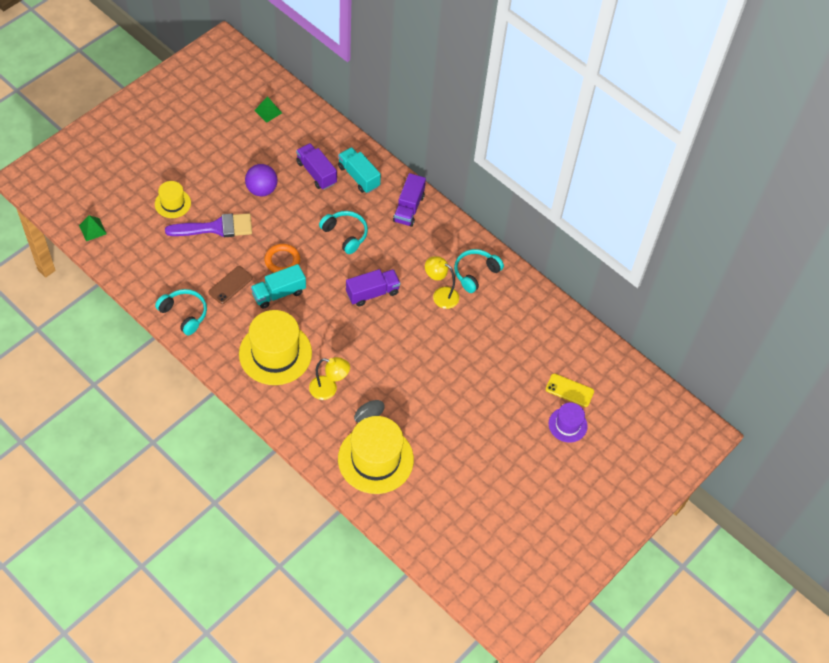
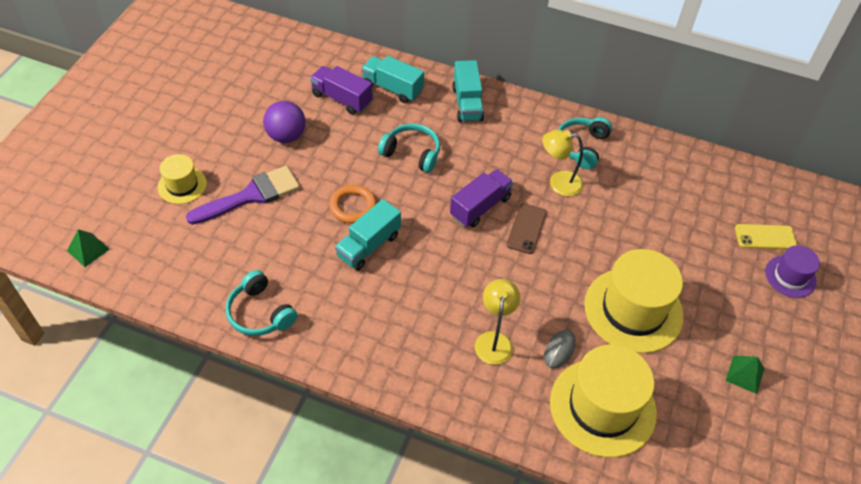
camera: 20 degrees left, 5 degrees down
(184, 314) = (260, 313): turquoise headphones -> turquoise headphones turned 150 degrees counterclockwise
(230, 285) = (302, 256): brown phone -> brown phone (526, 228)
(268, 111) = (251, 53): green pyramid -> green pyramid (745, 374)
(275, 353) = (403, 320): yellow hat -> yellow hat (633, 310)
(329, 389) = (494, 340): yellow lamp -> yellow lamp turned 75 degrees counterclockwise
(408, 208) = (467, 103): purple truck -> turquoise truck

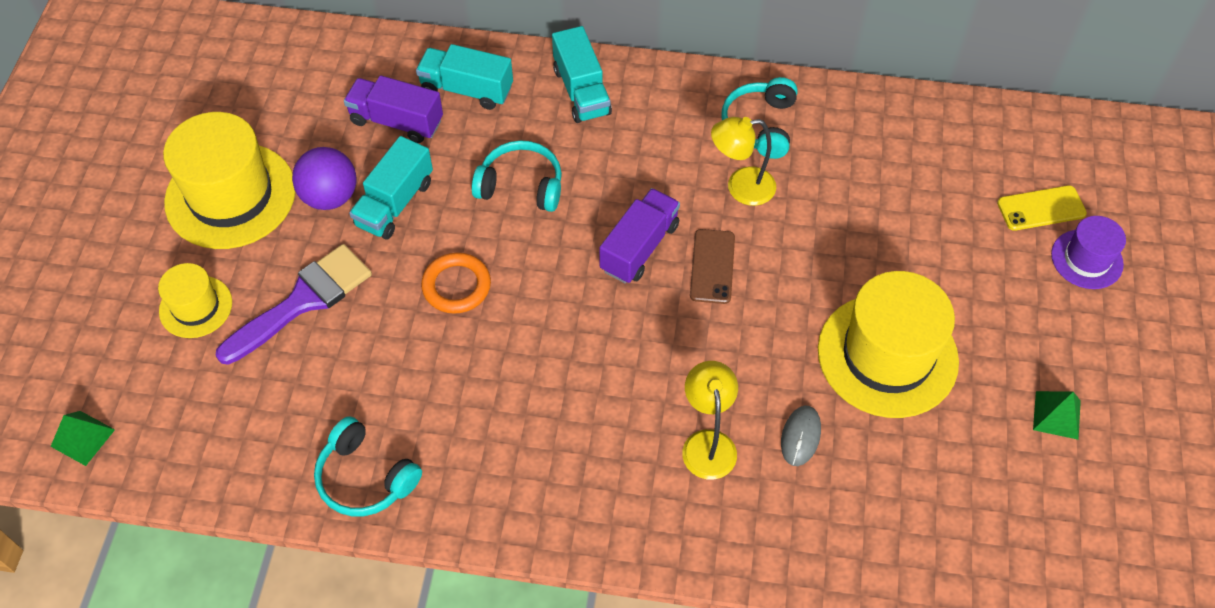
camera: 10 degrees left, 5 degrees up
(368, 246) = (495, 341): turquoise truck -> turquoise truck (395, 203)
(602, 407) = (878, 506): yellow hat -> yellow hat (230, 195)

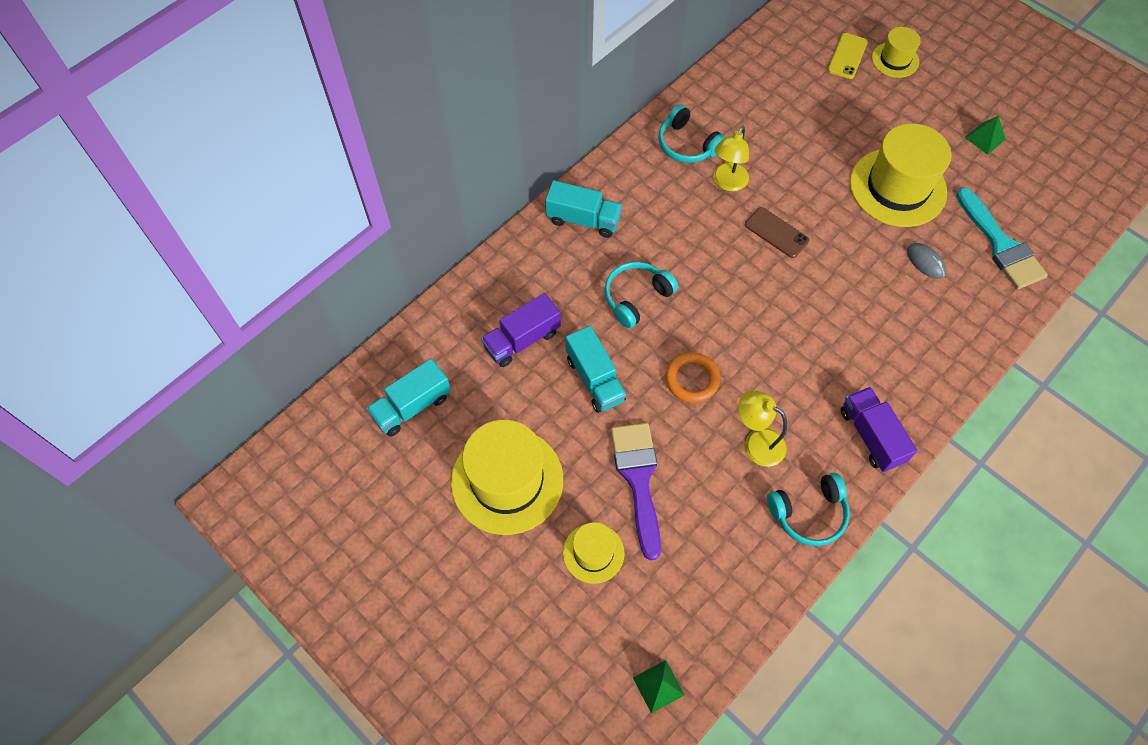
camera: 55 degrees left, 5 degrees up
(330, 197) = (558, 416): purple ball -> none
(467, 89) = (528, 283): turquoise truck -> turquoise truck (412, 406)
(639, 247) = (734, 261): purple truck -> purple truck (871, 436)
(707, 443) = (901, 310): yellow lamp -> yellow lamp (756, 443)
(899, 509) = (1000, 245): none -> turquoise brush
(1087, 259) = (895, 60): purple hat -> yellow hat

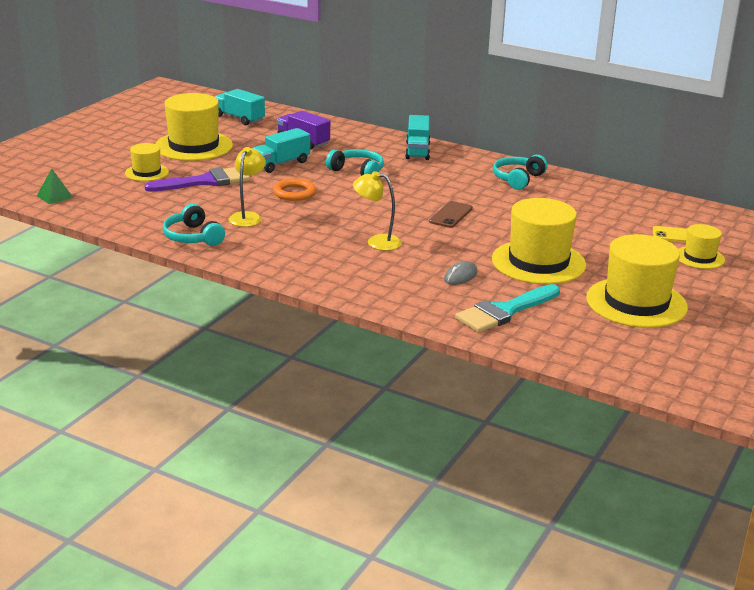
camera: 75 degrees right, 35 degrees down
(727, 183) = (489, 195): yellow lamp -> yellow lamp (377, 242)
(871, 436) = (269, 257): purple truck -> none
(984, 138) = (636, 303): green pyramid -> yellow hat

